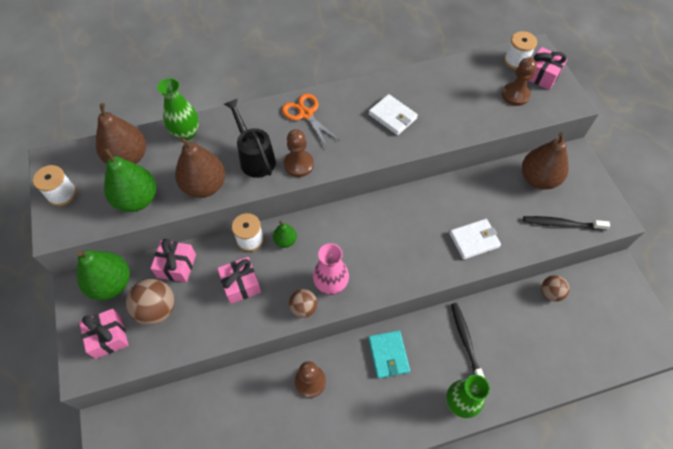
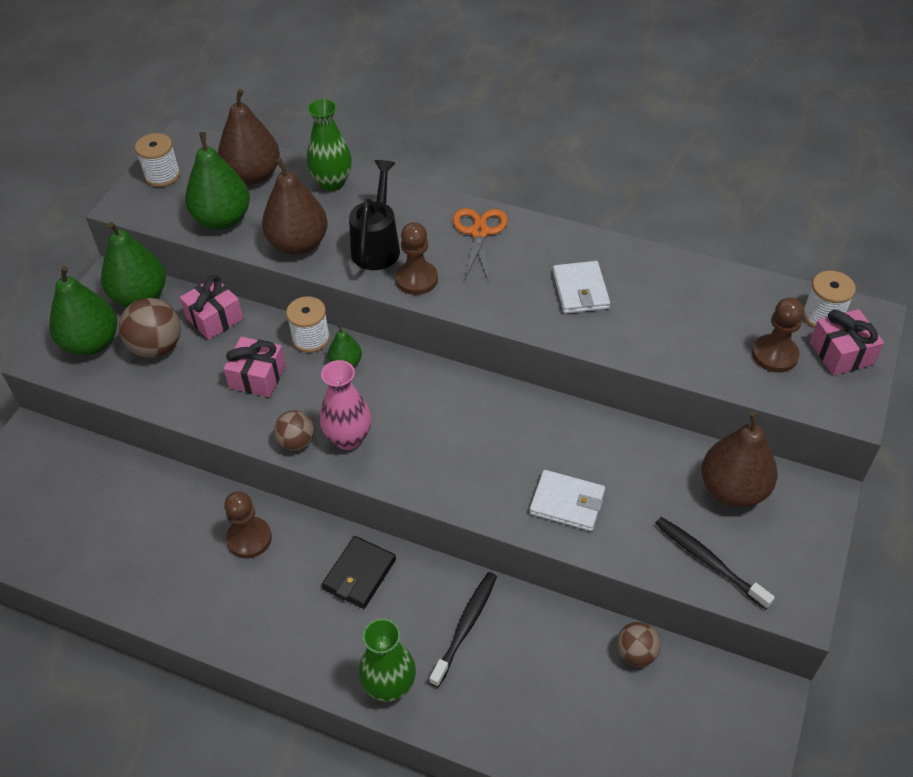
camera: 40 degrees right, 10 degrees down
(108, 337) = (91, 343): pink gift -> green pear
(388, 355) = (359, 574): turquoise wallet -> black wallet

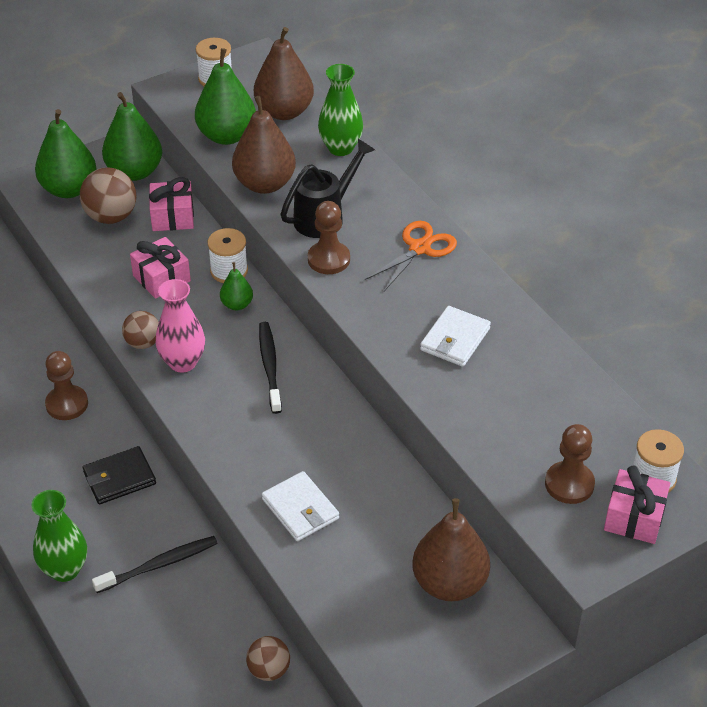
camera: 35 degrees right, 5 degrees down
(708, 561) = (368, 623): black toothbrush -> black toothbrush (270, 366)

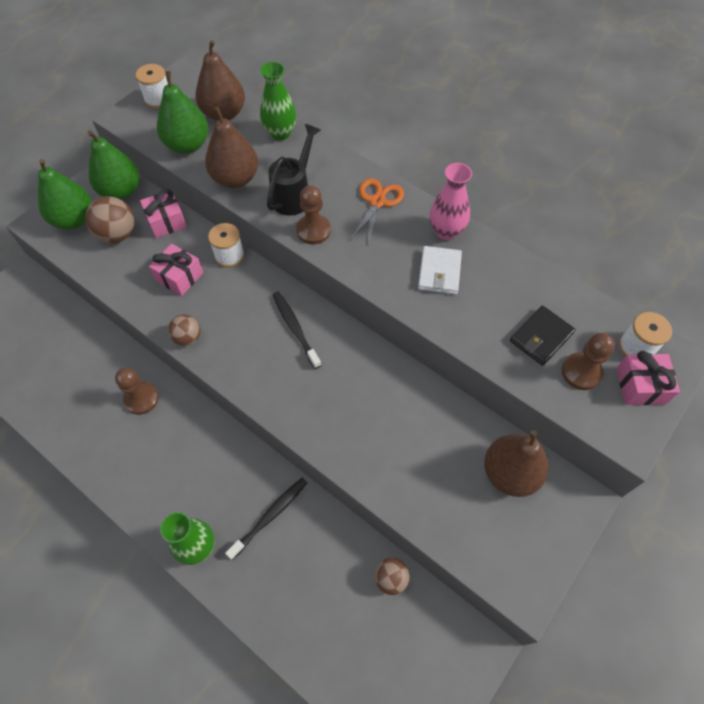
camera: 20 degrees left, 15 degrees up
(119, 478) = (208, 450): black wallet -> black wallet (541, 337)
(183, 362) = (226, 345): pink vase -> pink vase (446, 231)
(237, 304) = (247, 282): green pear -> none
(300, 509) = (371, 446): white wallet -> none

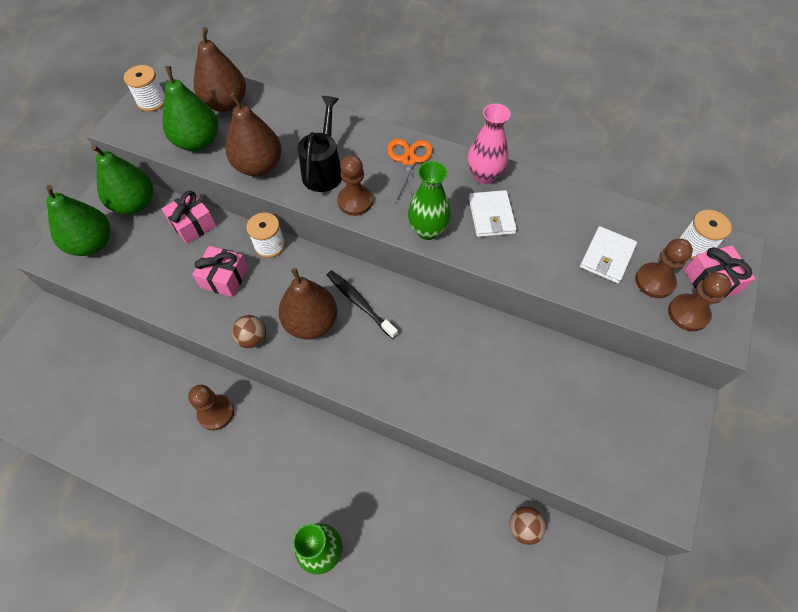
camera: 15 degrees left, 0 degrees up
(117, 234) = (144, 249): brown ball -> none
(270, 516) = (386, 498): black toothbrush -> none
(280, 133) = (290, 112): green vase -> green vase (428, 230)
(510, 473) = (611, 394): brown pear -> brown pear (311, 322)
(541, 337) = (607, 256): black wallet -> white wallet
(604, 411) = (688, 313): none -> brown pawn

